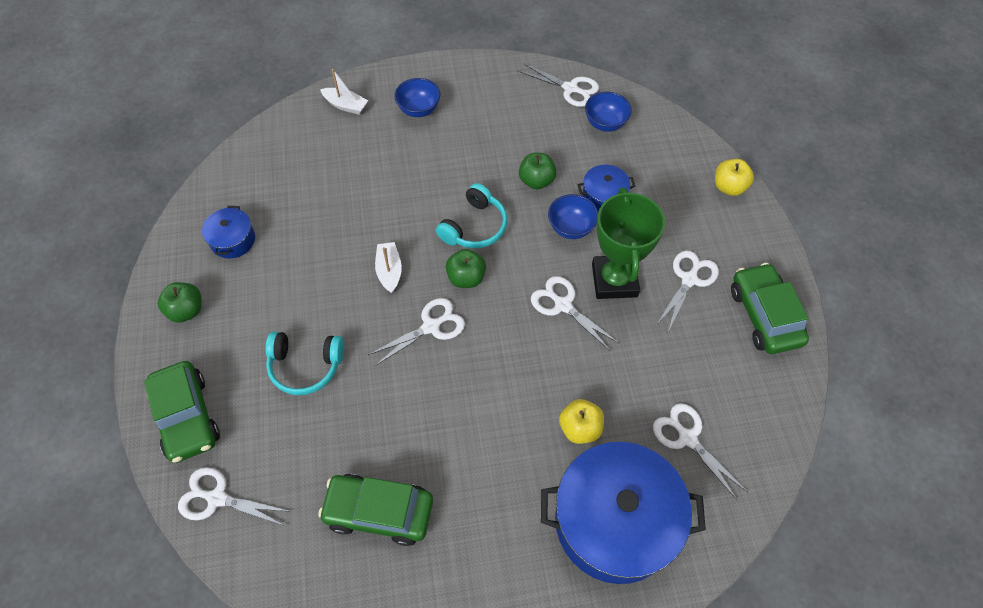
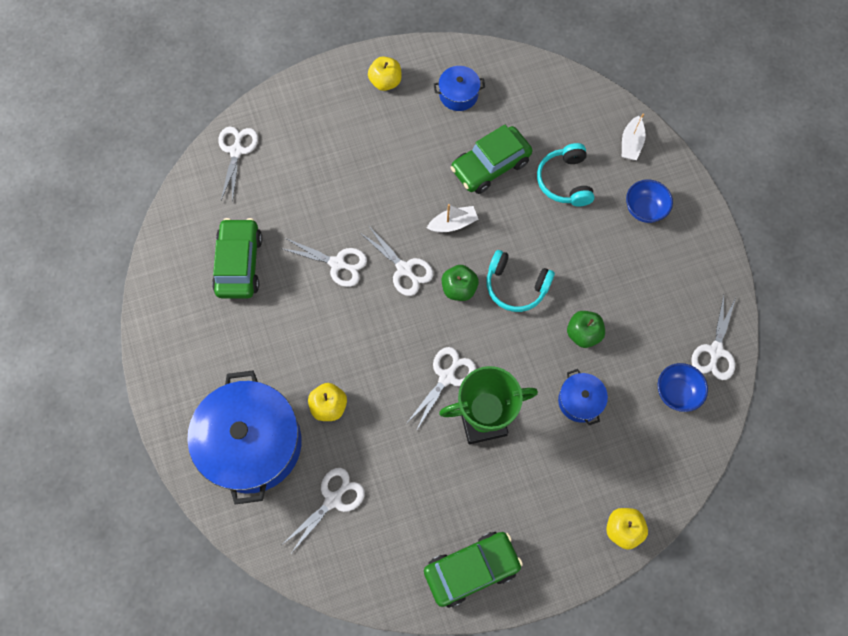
camera: 80 degrees right, 10 degrees up
(186, 310) = (385, 82): green apple -> yellow apple
(187, 417) = (296, 111): green car -> green car (490, 166)
(305, 366) = (351, 181): turquoise headphones -> turquoise headphones (564, 181)
(571, 228) = (534, 374): blue bowl -> none
(689, 279) = (498, 493): white scissors -> white scissors (337, 263)

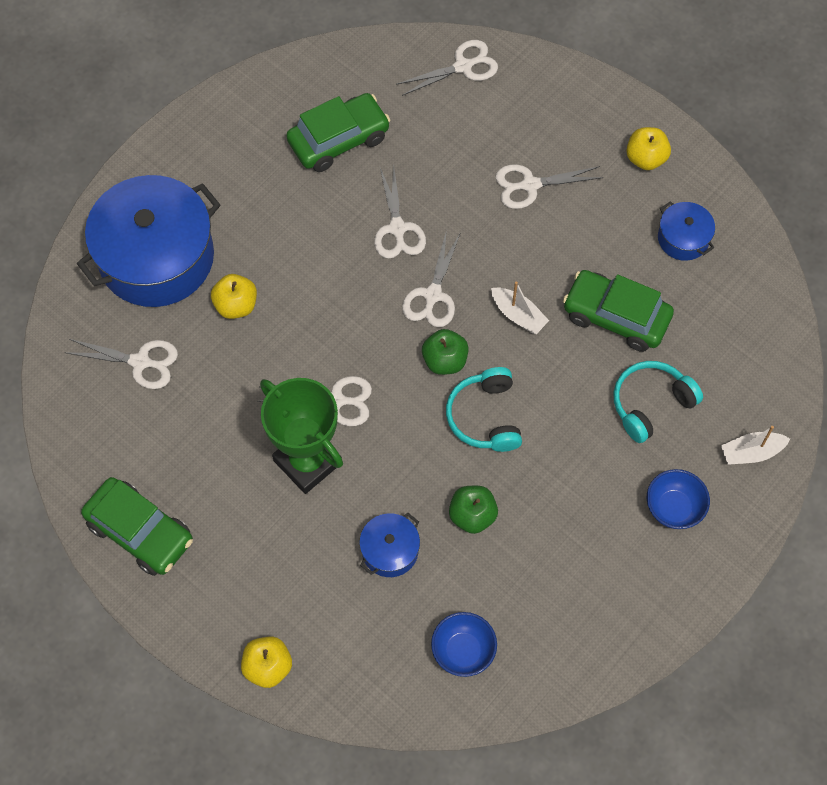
camera: 60 degrees right, 5 degrees down
(715, 351) = (542, 672): white scissors -> white scissors (530, 185)

